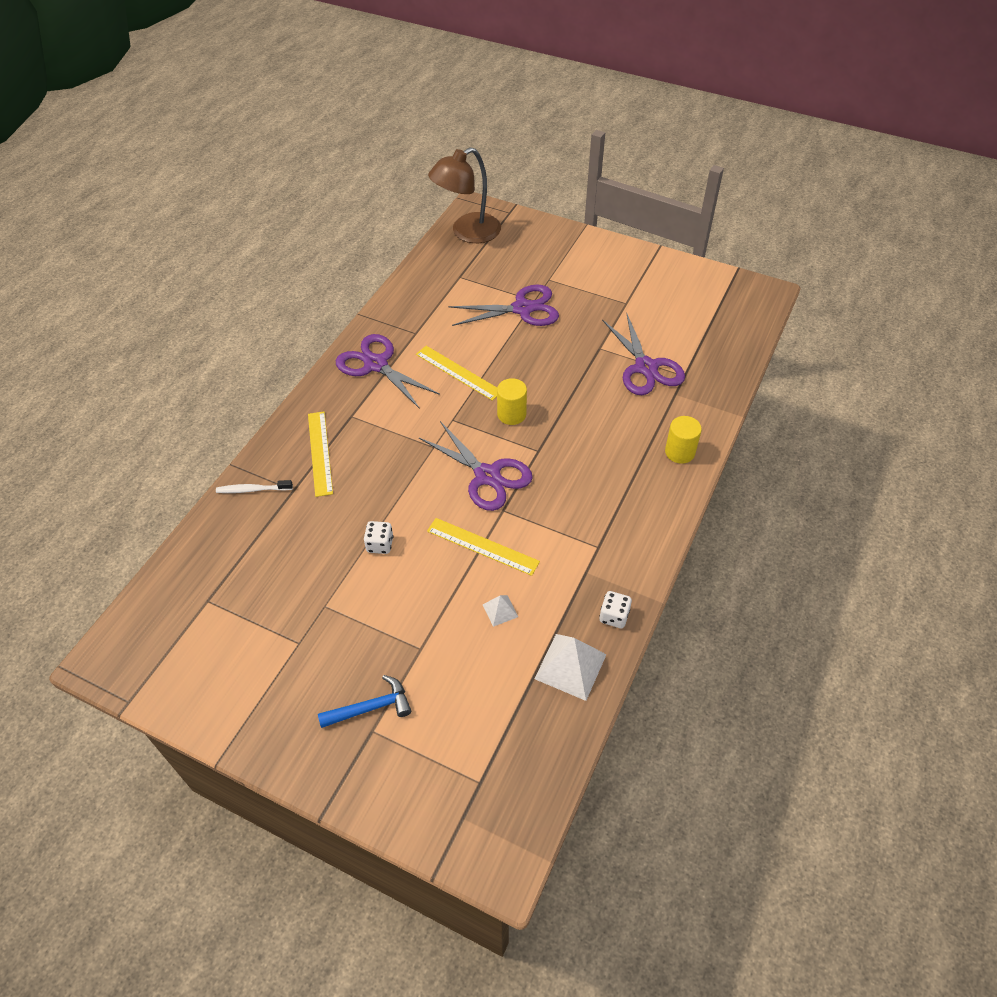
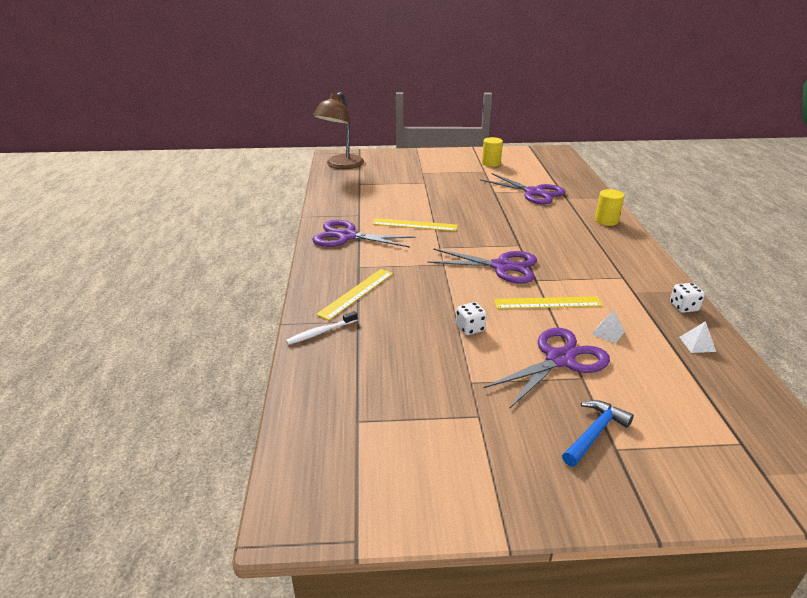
camera: 30 degrees left, 20 degrees down
(320, 453) = (356, 293): yellow ruler -> yellow ruler turned 75 degrees clockwise
(511, 414) = (478, 233): yellow cylinder -> yellow cylinder (491, 163)
(522, 309) = (421, 187): purple scissors -> purple scissors (560, 359)
(570, 666) = (697, 344): white pyramid -> white pyramid, size x0.52

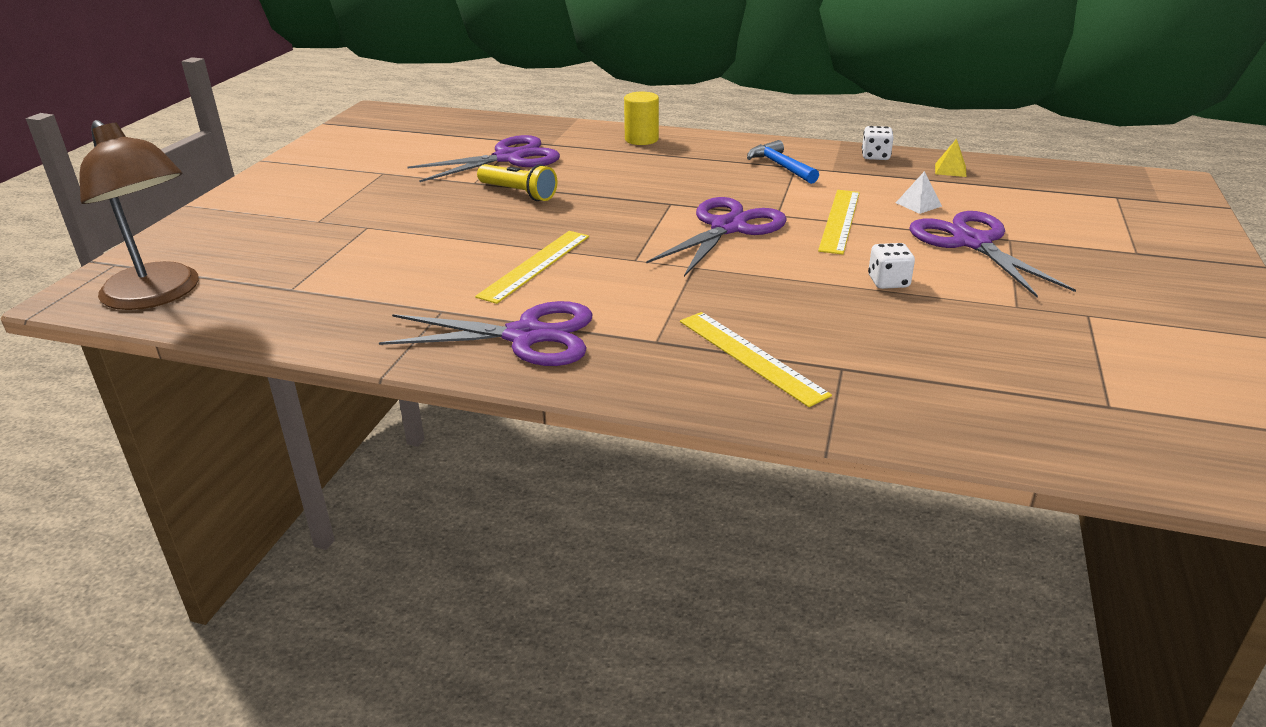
camera: 70 degrees left, 0 degrees up
(320, 332) = (868, 409): white toothbrush -> none
(347, 236) = (526, 336): purple scissors -> purple scissors turned 120 degrees counterclockwise
(491, 163) = (358, 162): yellow cylinder -> none
(492, 204) = (518, 193): none -> yellow flashlight
(594, 433) = (1112, 256): blue hammer -> blue hammer (781, 166)
(697, 344) = (950, 170): white pyramid -> yellow pyramid

